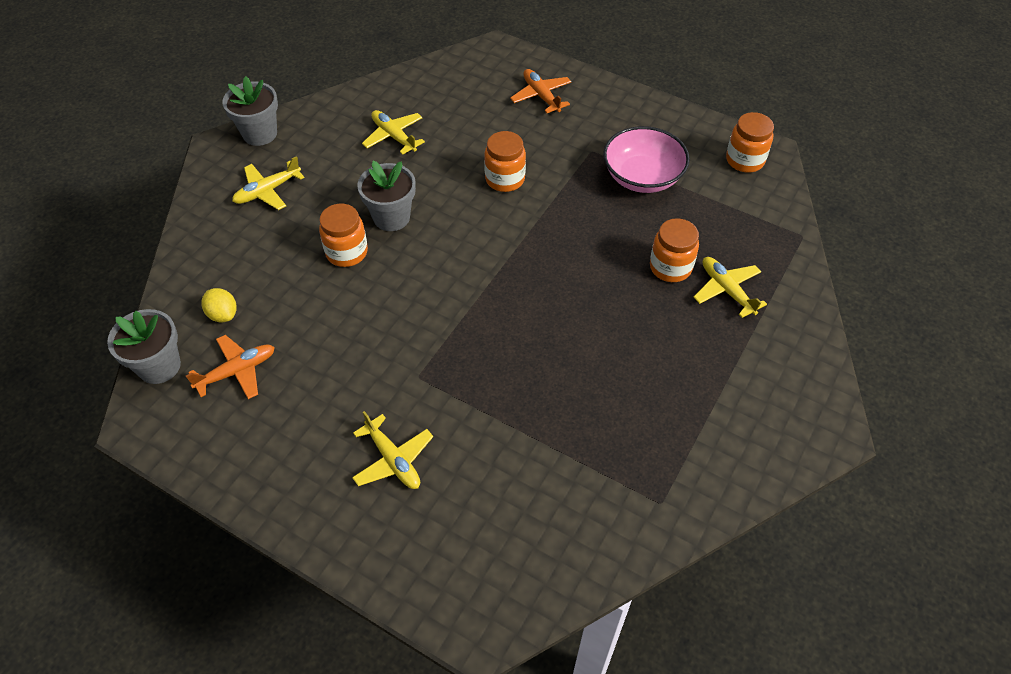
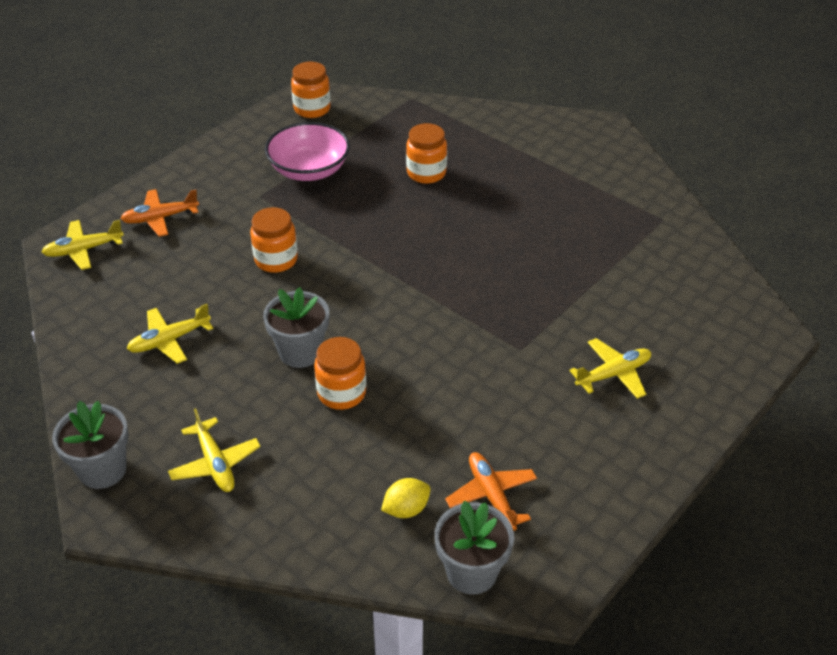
camera: 80 degrees left, 10 degrees down
(726, 290) = (459, 148): yellow plane -> yellow plane (83, 250)

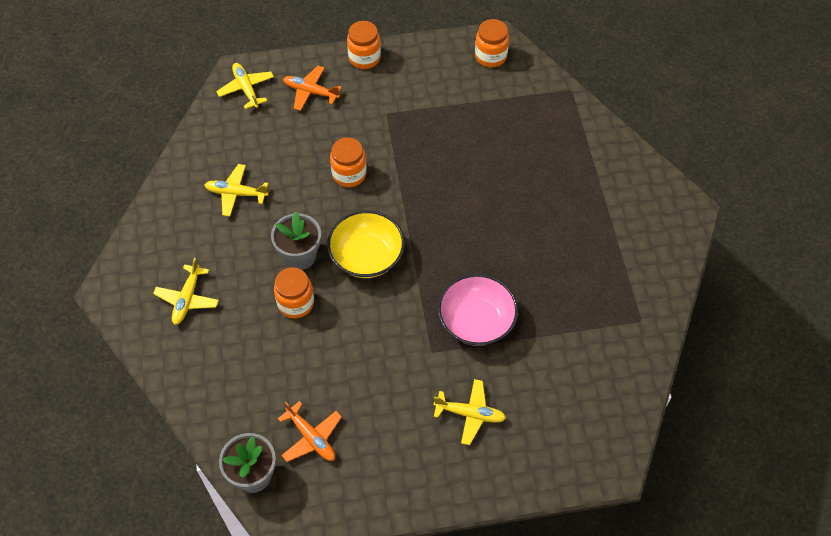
camera: 40 degrees right, 15 degrees up
(83, 250) = (246, 88): yellow plane -> yellow plane turned 45 degrees clockwise
(102, 470) = (129, 259): grey flower pot -> none
(309, 170) = (438, 112): pink bowl -> pink bowl (476, 321)
(369, 313) = (366, 256): none -> yellow bowl
(406, 509) = (257, 408): yellow lemon -> none
(426, 173) = (513, 166): orange jar -> orange jar (364, 58)
(491, 495) = (311, 437): orange plane -> orange plane turned 120 degrees clockwise

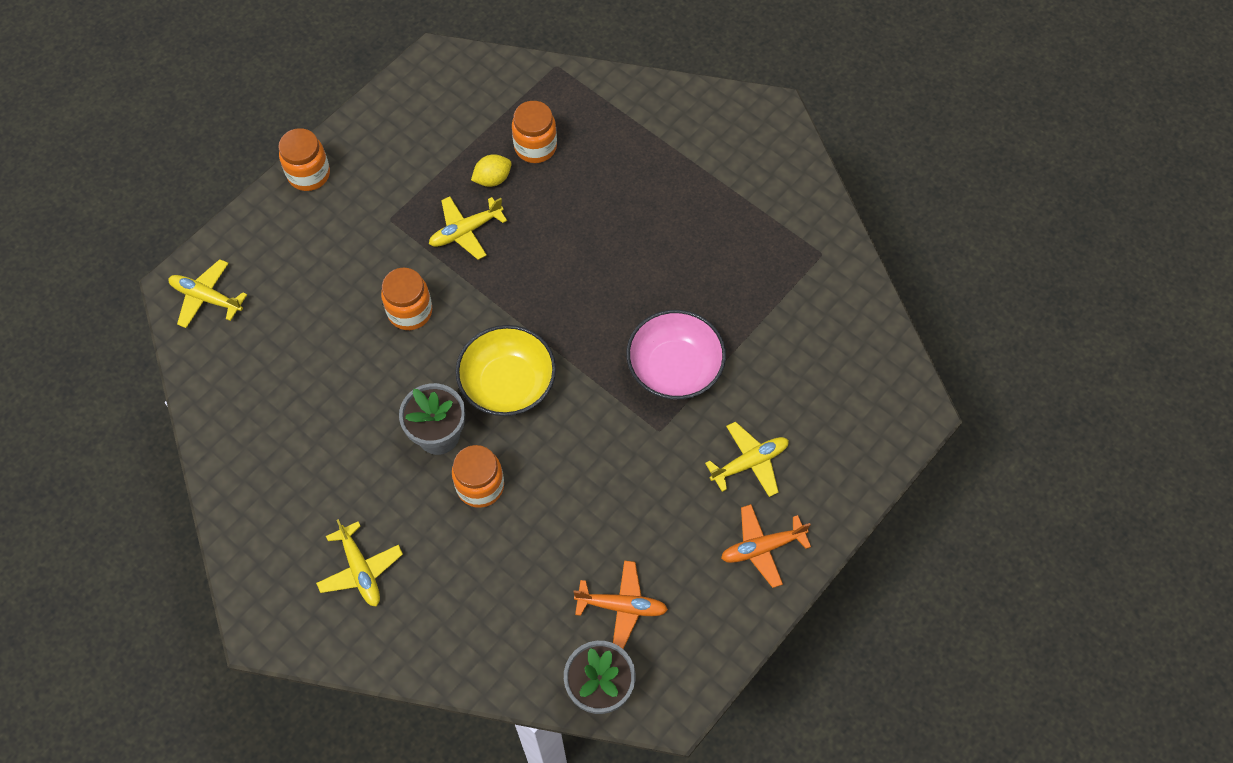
camera: 40 degrees left, 5 degrees up
(236, 193) = (306, 420): yellow plane -> yellow plane (465, 231)
(310, 92) = (284, 252): orange plane -> orange plane (762, 548)
(469, 131) = (492, 179): none -> yellow lemon
(490, 56) = (443, 83): orange jar -> orange jar (535, 147)

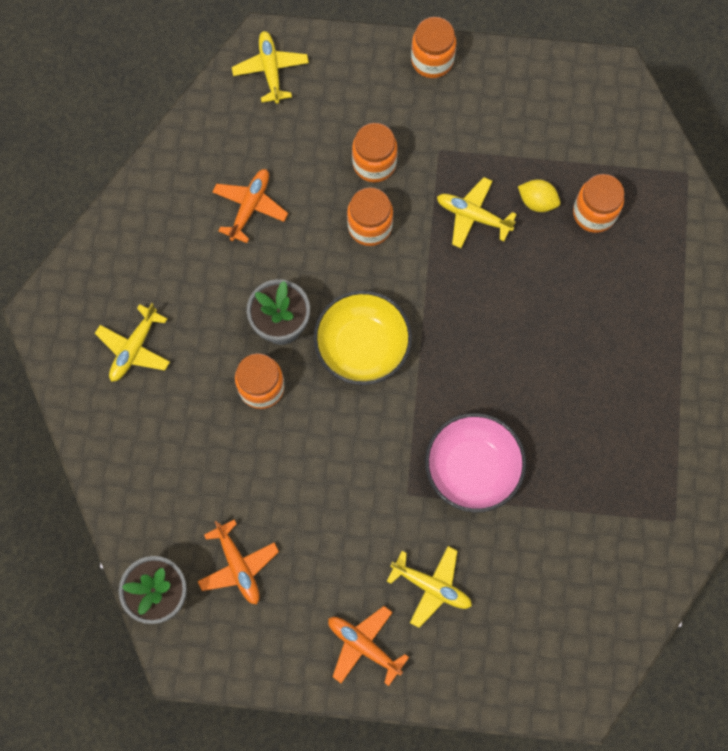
camera: 55 degrees right, 10 degrees up
(313, 392) = (250, 207): none -> orange plane
(359, 273) = (374, 163): none -> orange jar

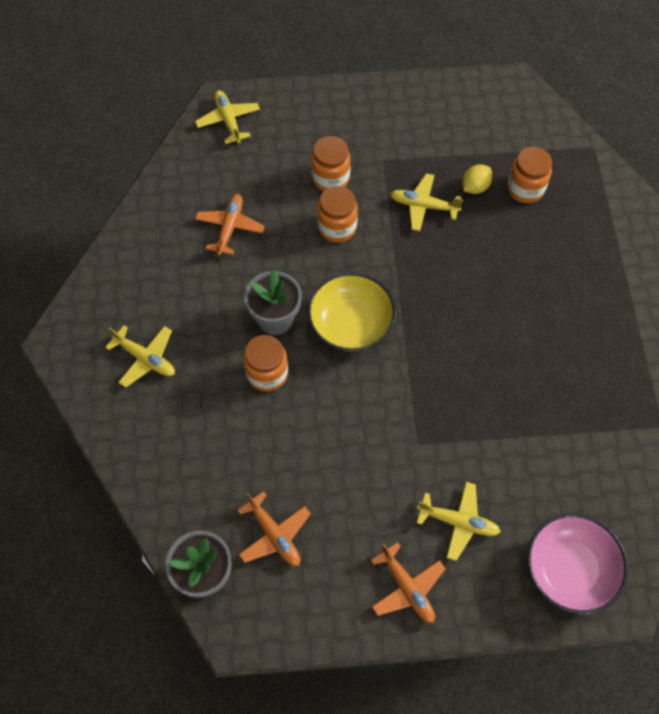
camera: 10 degrees left, 10 degrees down
(134, 348) = (145, 359): yellow plane -> yellow plane turned 75 degrees counterclockwise
(364, 645) = (407, 588): orange plane -> orange plane turned 150 degrees counterclockwise
(432, 60) = (362, 95): orange jar -> none
(472, 468) = (471, 411): pink bowl -> pink bowl (569, 569)
(537, 202) = (475, 187): yellow lemon -> yellow lemon turned 60 degrees counterclockwise

